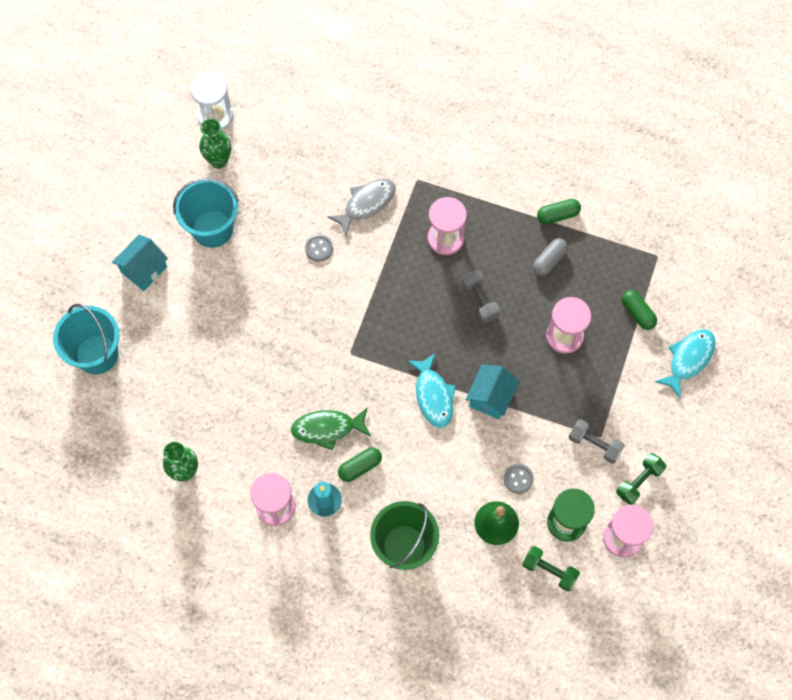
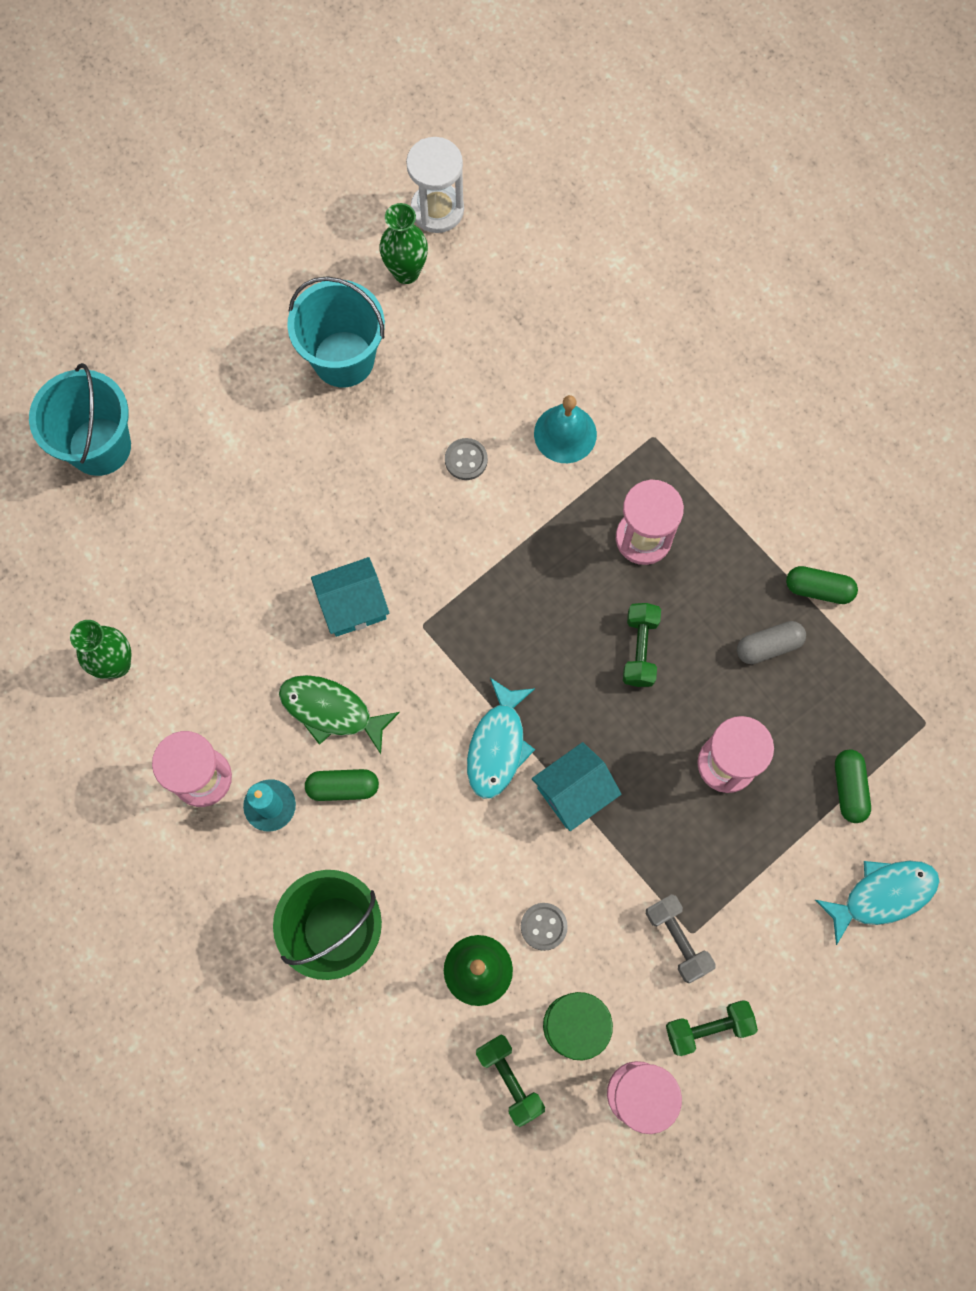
camera: 30 degrees right, 5 degrees up
(144, 269) = (224, 366): turquoise house -> turquoise house (353, 606)
(366, 204) = (565, 434): grey fish -> turquoise bell
(480, 300) = (640, 649): grey dumbbell -> green dumbbell

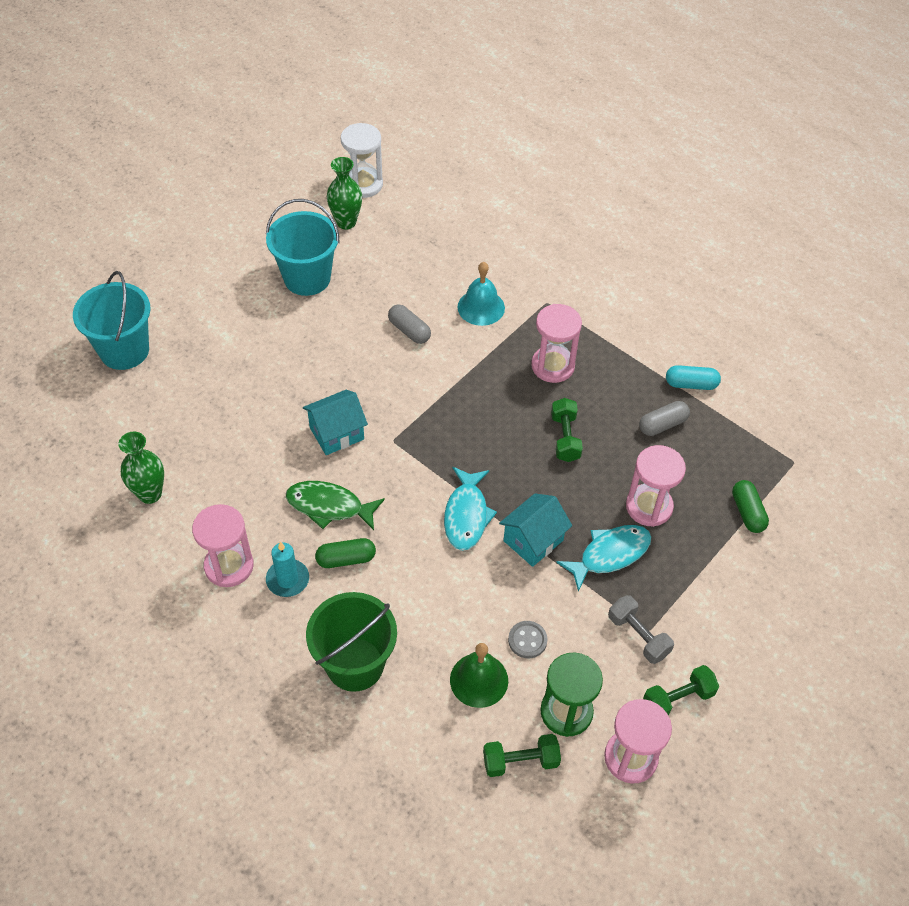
camera: 10 degrees left, 20 degrees down
(466, 460) = (409, 331): grey button -> grey capsule
(509, 1079) = (520, 761): green dumbbell -> green dumbbell turned 60 degrees counterclockwise
(818, 589) = (691, 384): green capsule -> turquoise capsule
(882, 895) = (793, 583): turquoise fish -> turquoise fish (610, 554)

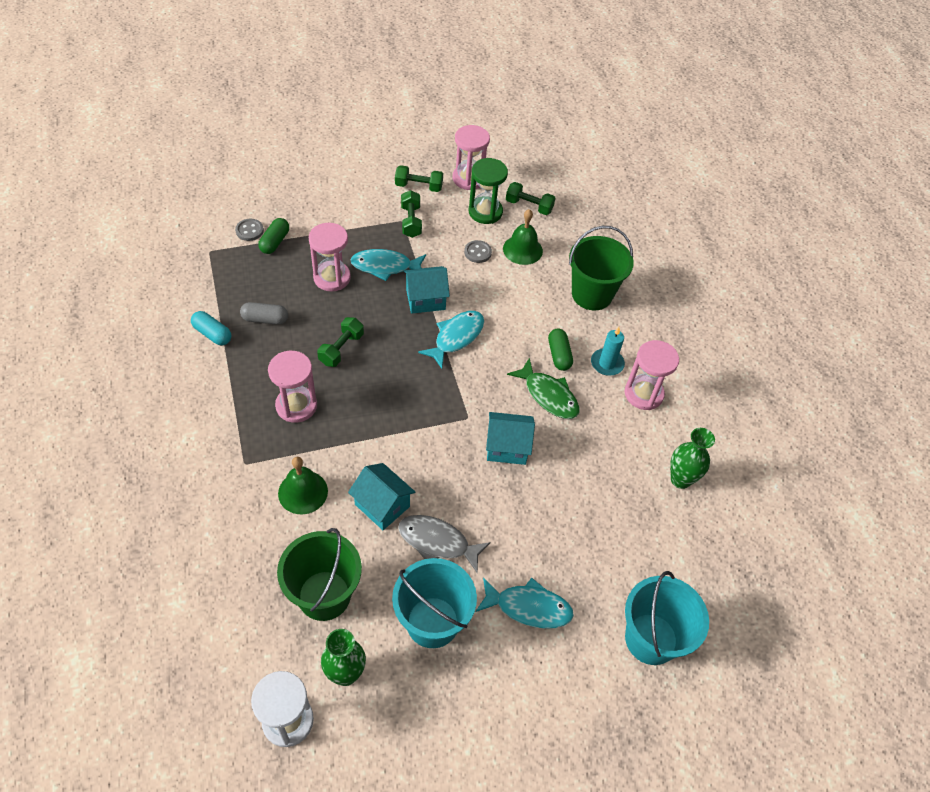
camera: 150 degrees left, 0 degrees up
(238, 323) = (529, 607): none -> turquoise fish
(343, 329) = (437, 542): none -> grey fish
(346, 559) = (559, 355): green capsule -> green capsule turned 60 degrees clockwise
(401, 254) = (324, 595): none -> green bucket
(409, 331) = (382, 505): grey capsule -> turquoise house
(481, 307) = (303, 492): turquoise bell -> green bell
(638, 636) = (411, 221): grey dumbbell -> green dumbbell
(786, 509) = (249, 231): none -> grey button

